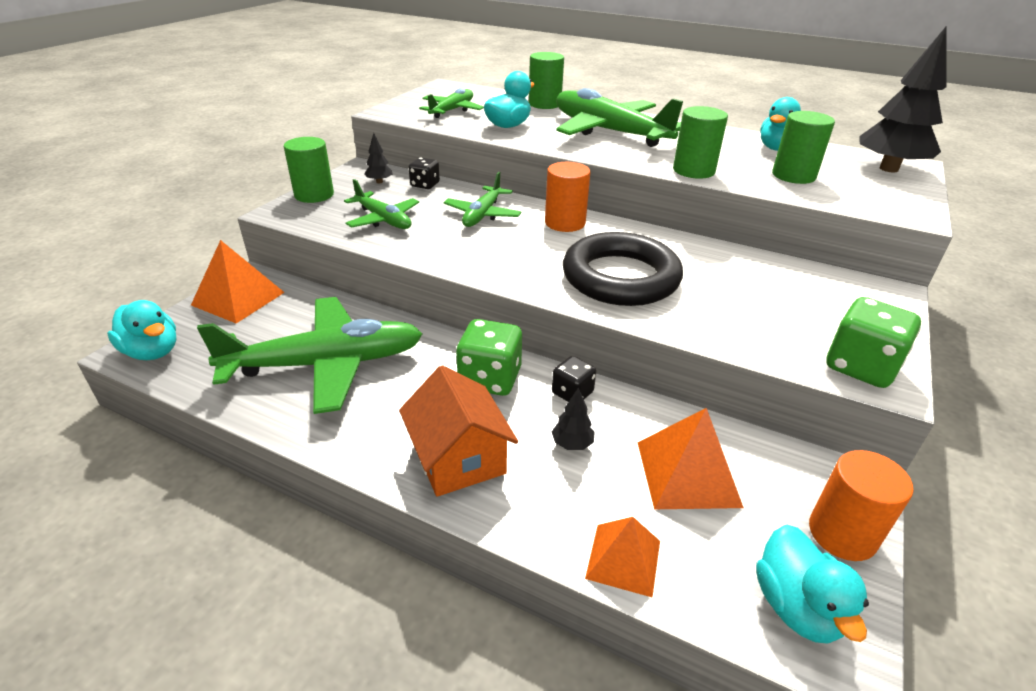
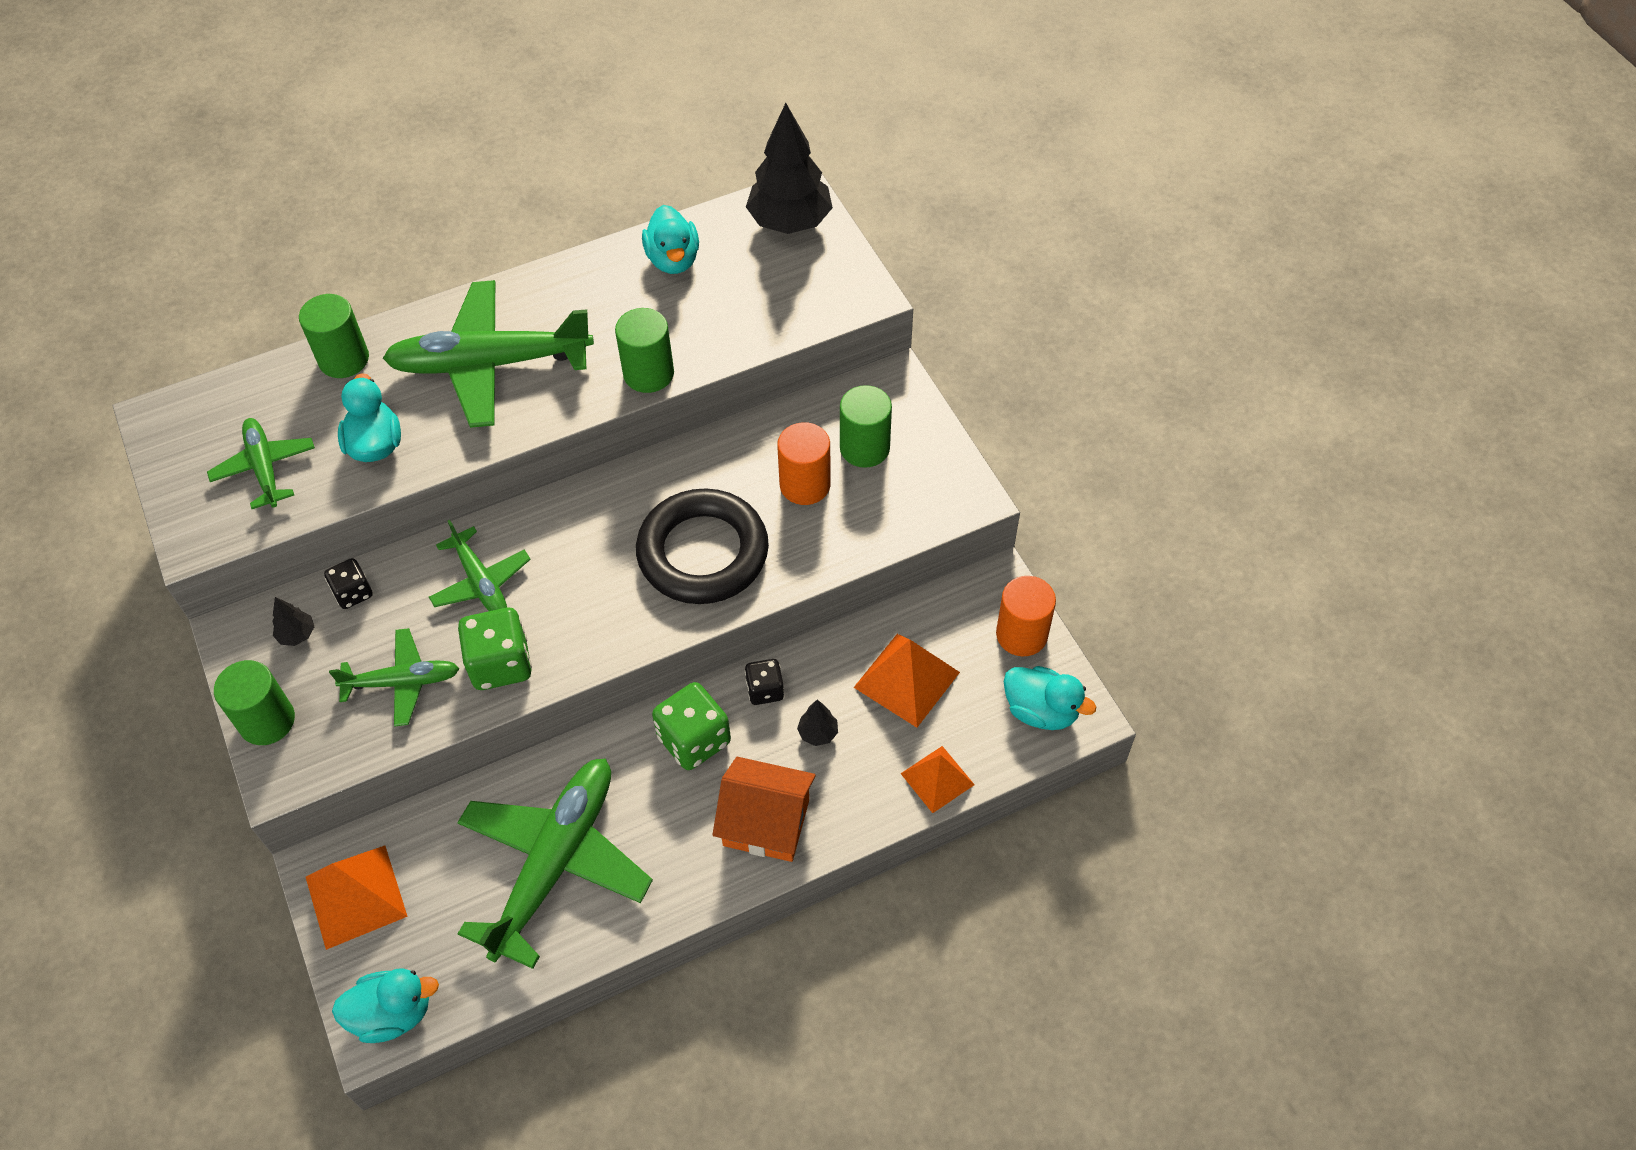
camera: 50 degrees left, 20 degrees up
(565, 223) = (569, 522): orange cylinder -> orange cylinder (805, 485)
(793, 175) = (732, 306): green cylinder -> green cylinder (864, 448)
(860, 367) = (945, 496): green dice -> green dice (500, 664)

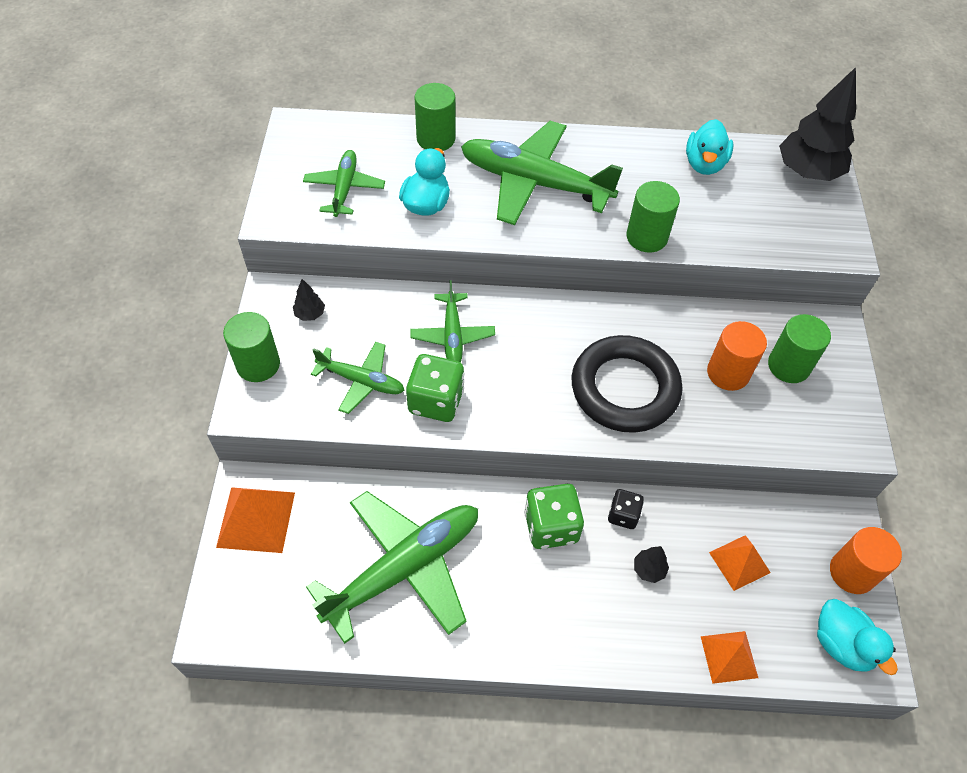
camera: 25 degrees right, 0 degrees up
(353, 593) = (362, 303): black dice -> none
(392, 1013) = (234, 620): turquoise duck -> none
(766, 822) = (575, 620): orange house -> none
(907, 680) = (739, 562): orange pyramid -> orange pyramid, size x0.67

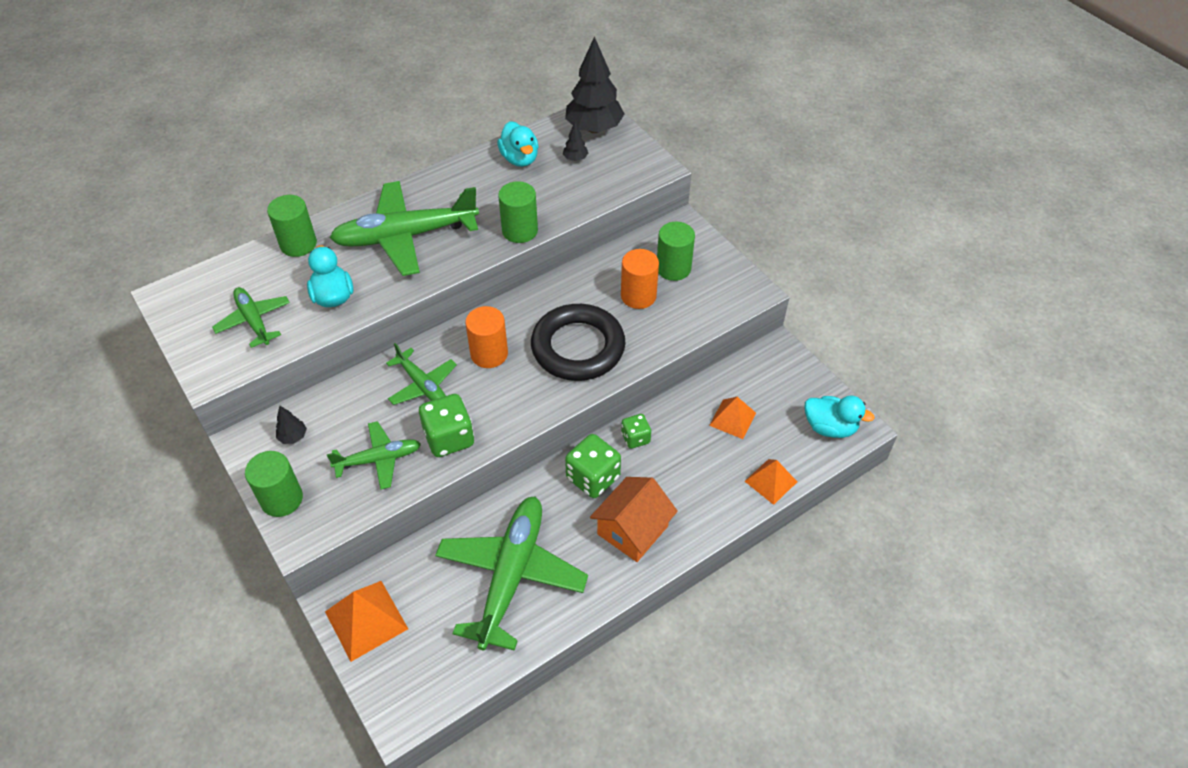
camera: 35 degrees left, 5 degrees down
(548, 606) = (632, 530): none -> orange house
(623, 515) = (635, 438): black dice -> green dice
(649, 569) = (680, 462): black tree -> black tree (575, 158)
(852, 572) = (803, 380): orange cylinder -> orange cylinder (489, 354)

